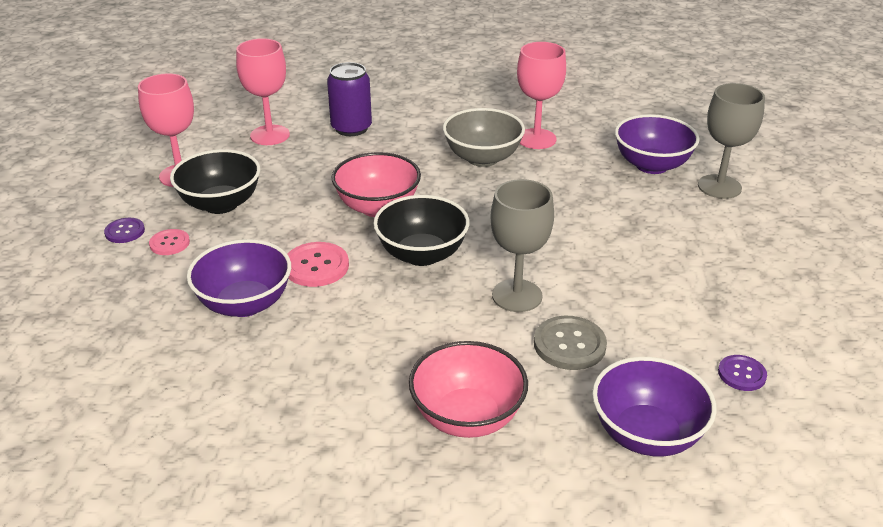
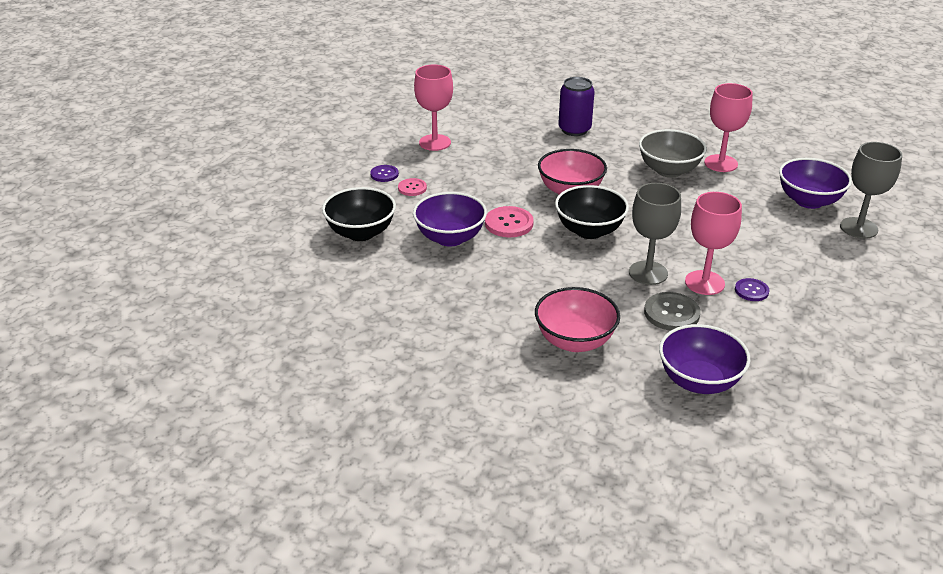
camera: 20 degrees right, 0 degrees up
(221, 204) = (456, 168): black bowl -> black bowl (361, 233)
(270, 135) = (510, 124): pink goblet -> pink goblet (704, 283)
(741, 374) = (795, 361): purple button -> purple button (751, 291)

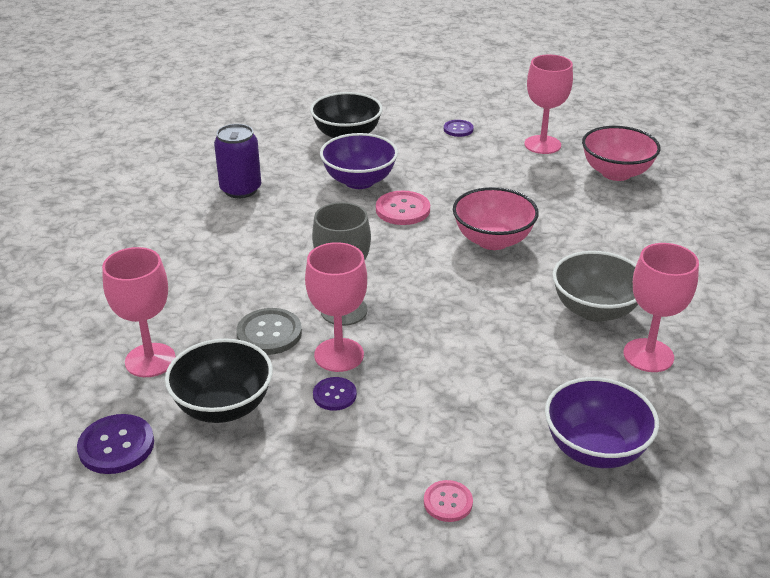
camera: 75 degrees right, 0 degrees up
(412, 188) = (441, 147): pink button -> pink button (448, 502)
(574, 129) = (647, 227): purple can -> purple can (240, 189)
(574, 341) = (204, 273): pink bowl -> pink bowl (616, 173)
(589, 231) = (414, 262): black bowl -> black bowl (223, 406)
(699, 381) = (150, 360): purple bowl -> pink goblet
(807, 405) = (116, 446): none -> purple button
(858, 228) = (544, 506): grey goblet -> none

